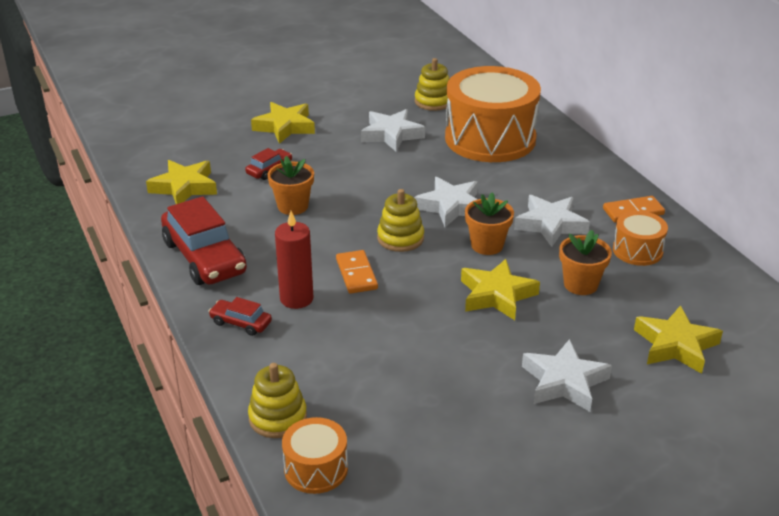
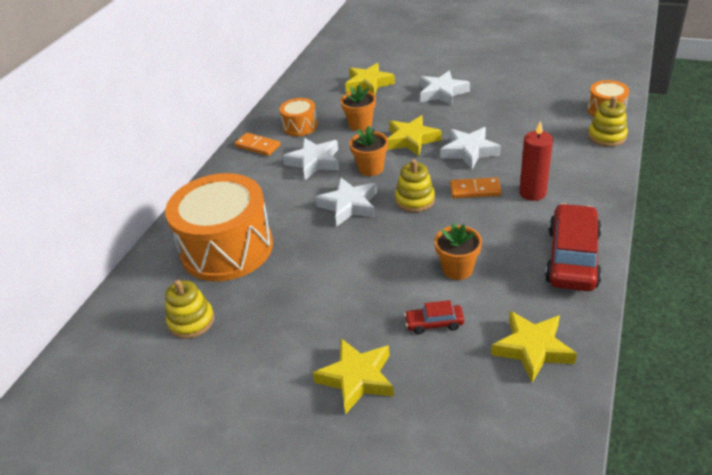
camera: 130 degrees left, 5 degrees up
(241, 323) = (585, 194): red car -> none
(356, 274) = (475, 190): orange domino -> orange domino turned 60 degrees clockwise
(391, 135) = (285, 301): white star -> white star (469, 151)

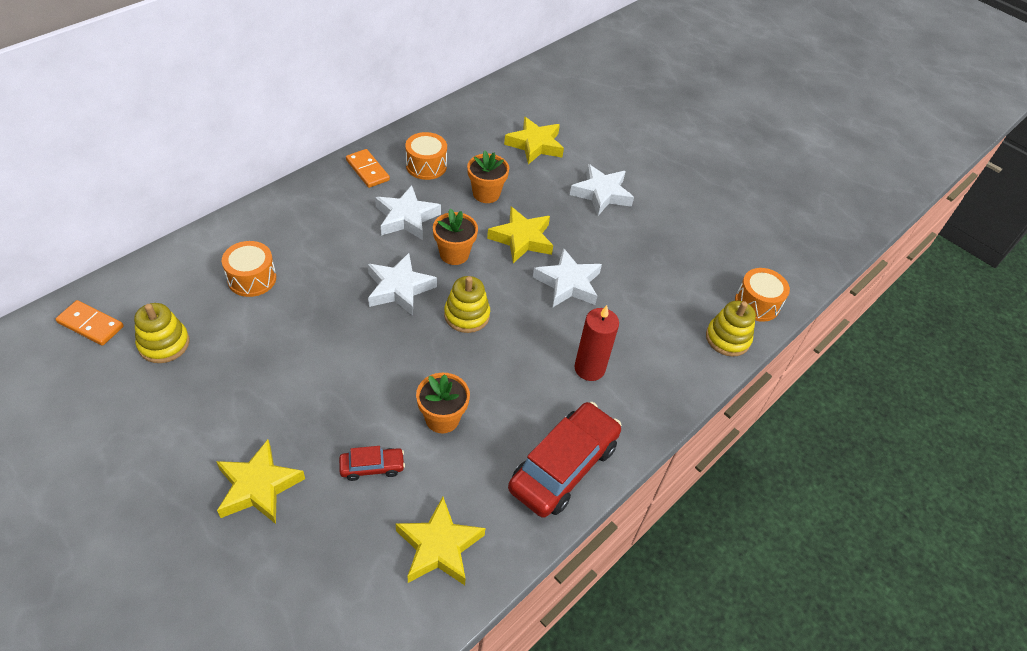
camera: 15 degrees right, 10 degrees up
(227, 248) = (252, 278): orange drum -> orange drum, size x0.47
(434, 323) = (372, 467): red car -> red car turned 150 degrees clockwise
(475, 190) = (535, 334): orange domino -> orange domino (91, 324)

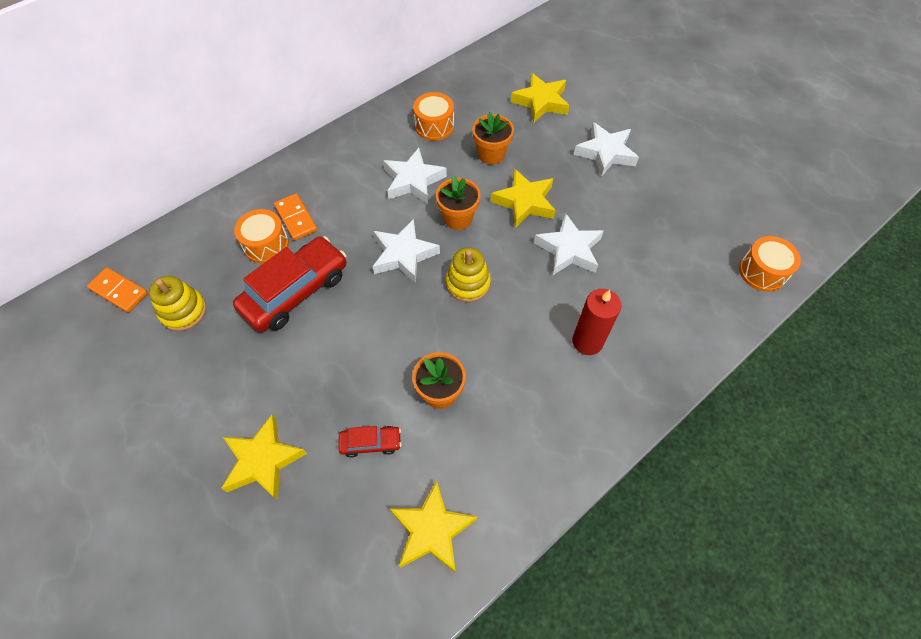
camera: 10 degrees right, 10 degrees up
(367, 170) = (378, 131): orange domino -> orange domino (296, 218)
(563, 467) = (558, 448): red car -> red car (296, 291)
(727, 338) = (730, 310): yellow stacking toy -> none

